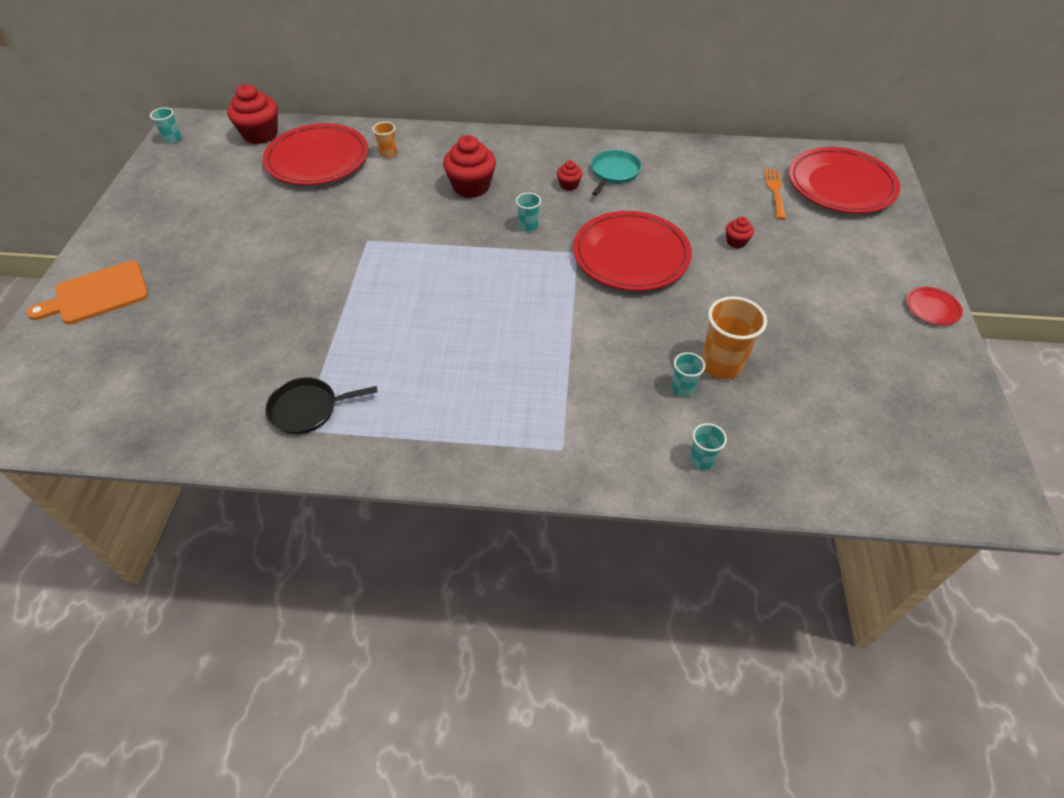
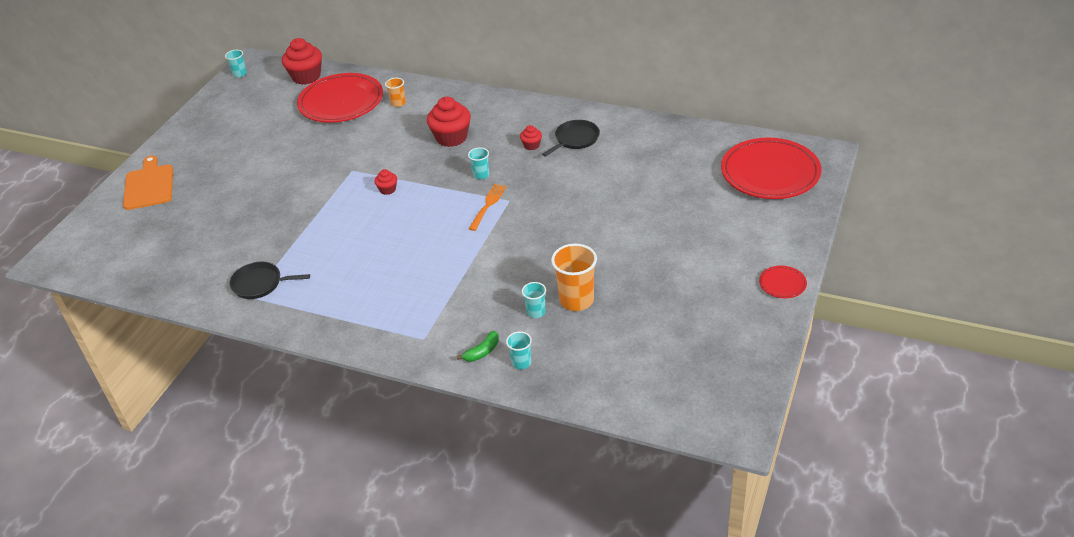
camera: 20 degrees right, 10 degrees down
(97, 294) = (149, 185): orange cutting board -> orange cutting board turned 90 degrees clockwise
(614, 173) = (575, 139): turquoise pan -> black pan
(631, 256) = (551, 209): red plate -> none
(645, 454) = (482, 352): none -> green banana
(736, 242) = (646, 209): red cupcake -> red cupcake (387, 189)
(775, 192) = (707, 171): orange fork -> orange fork (488, 205)

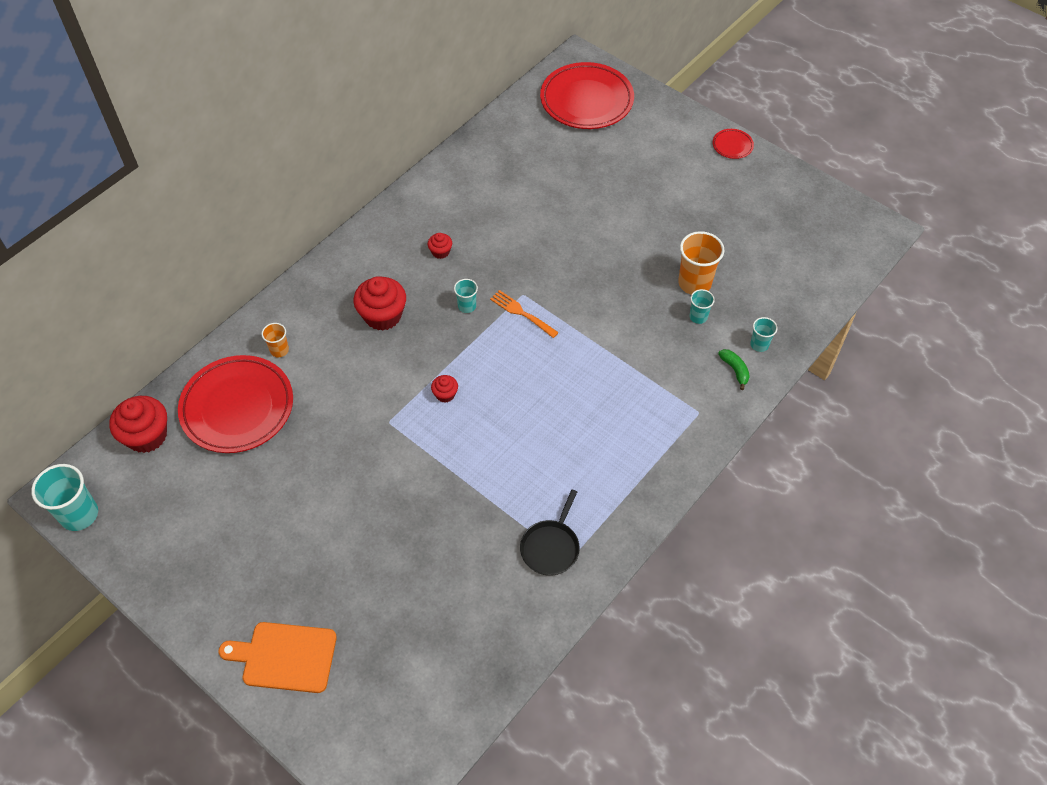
camera: 75 degrees left, 15 degrees up
(240, 74) = (79, 514): turquoise cup -> turquoise cup, size x1.85
(575, 139) = (452, 215): black pan -> none

